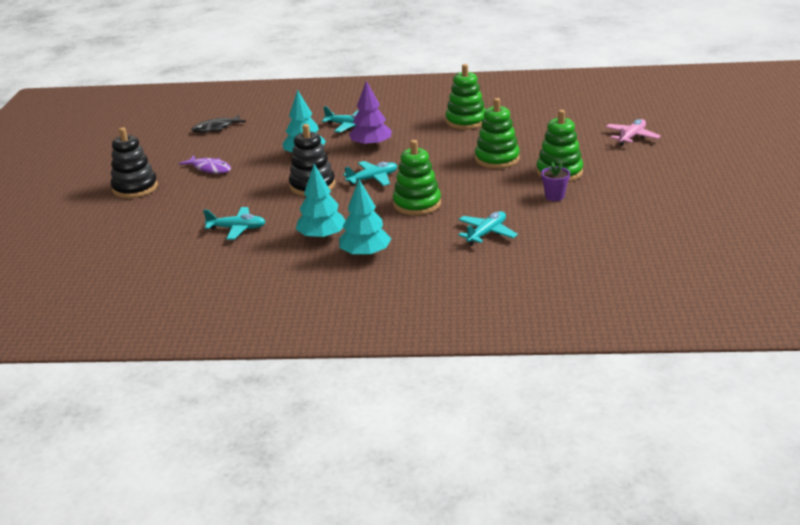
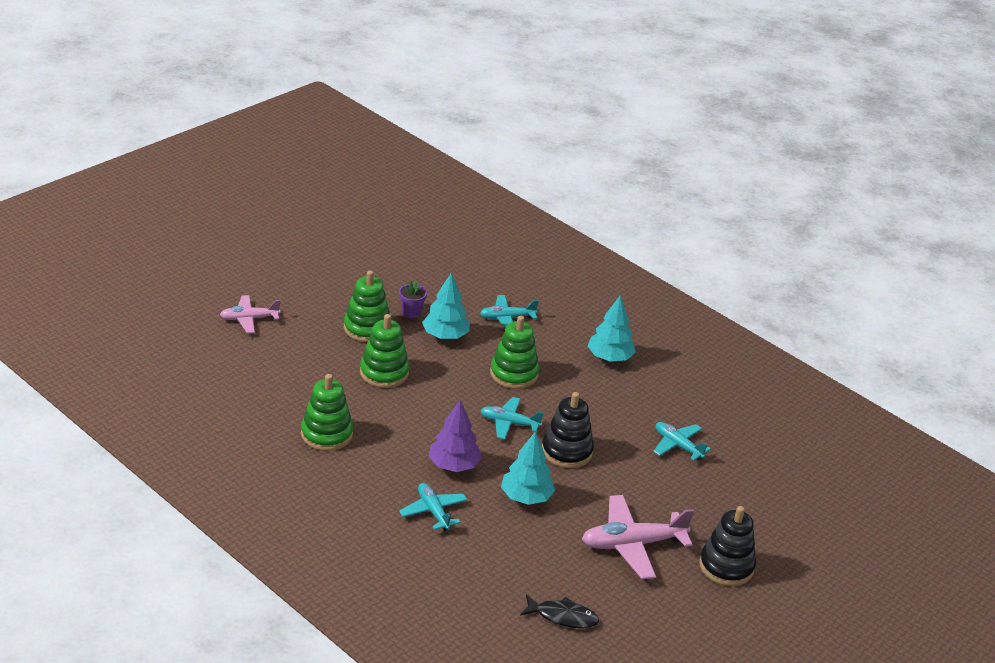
camera: 145 degrees left, 5 degrees up
(210, 168) = (632, 544): purple fish -> pink plane
(322, 237) = (621, 392): turquoise tree -> turquoise tree (445, 335)

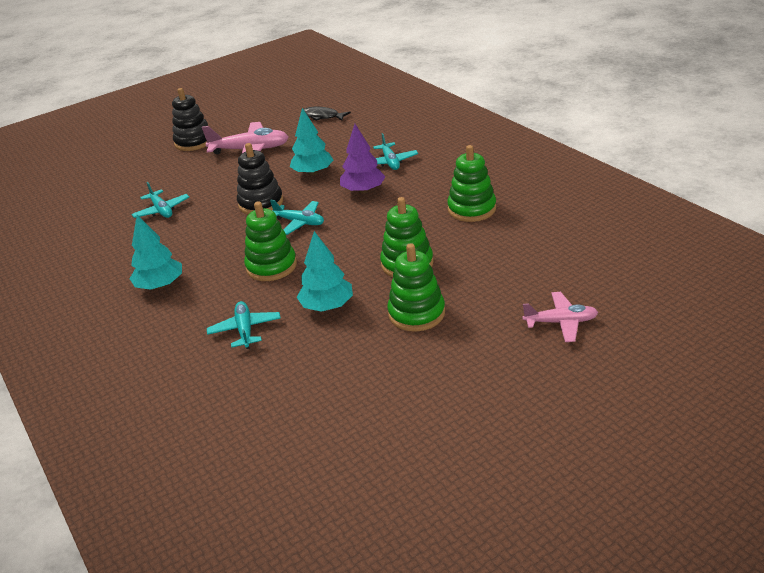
camera: 160 degrees left, 0 degrees up
(411, 313) = (358, 335): purple flower pot -> none
(507, 318) = (245, 330): turquoise plane -> turquoise plane turned 105 degrees counterclockwise

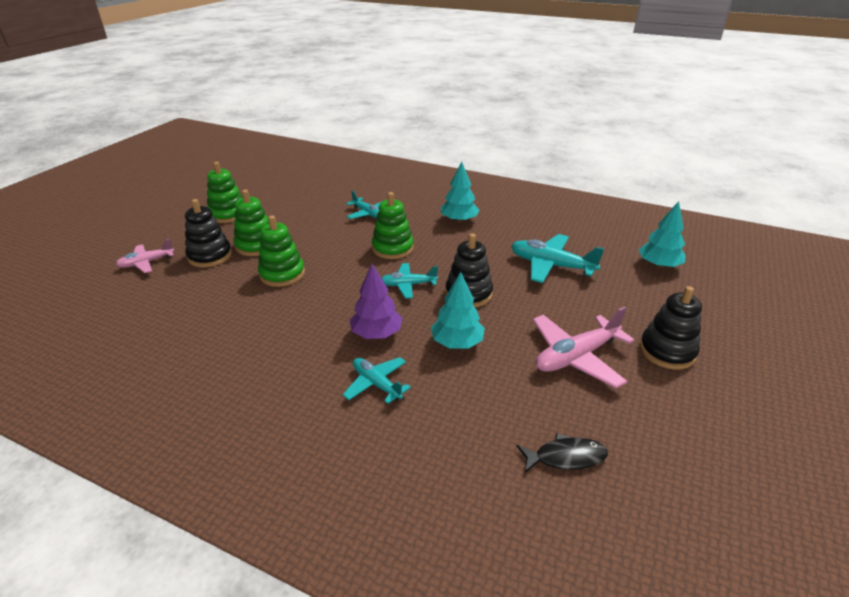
camera: 145 degrees right, 0 degrees up
(162, 210) = (551, 265): turquoise plane -> turquoise plane, size x1.64
(327, 306) = (324, 235): turquoise tree -> turquoise tree (658, 265)
(471, 209) = (242, 340): green stacking toy -> green stacking toy (228, 214)
(479, 312) = (210, 256): none -> black stacking toy

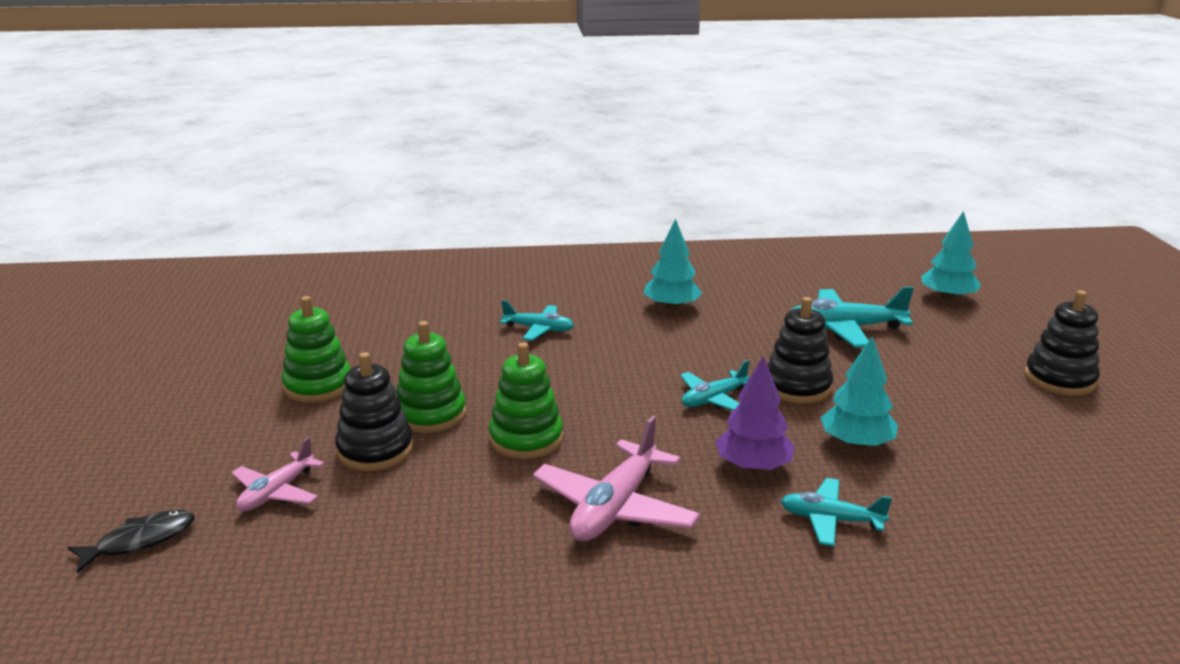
camera: 30 degrees left, 10 degrees down
(392, 248) = (633, 362): green stacking toy -> none
(565, 457) = (1103, 512): black fish -> black fish (140, 541)
(576, 357) = (990, 414): pink plane -> pink plane (615, 508)

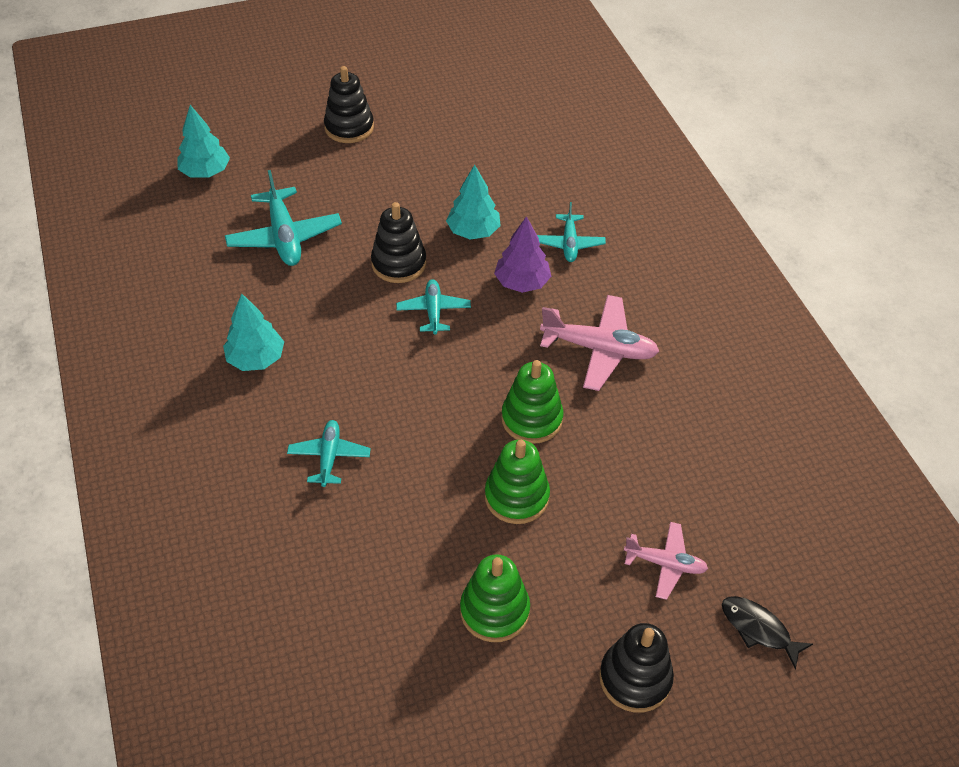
camera: 105 degrees left, 25 degrees up
(375, 450) = (584, 518): black stacking toy -> black stacking toy (635, 678)
(713, 399) = (433, 311): turquoise plane -> turquoise plane turned 135 degrees counterclockwise

